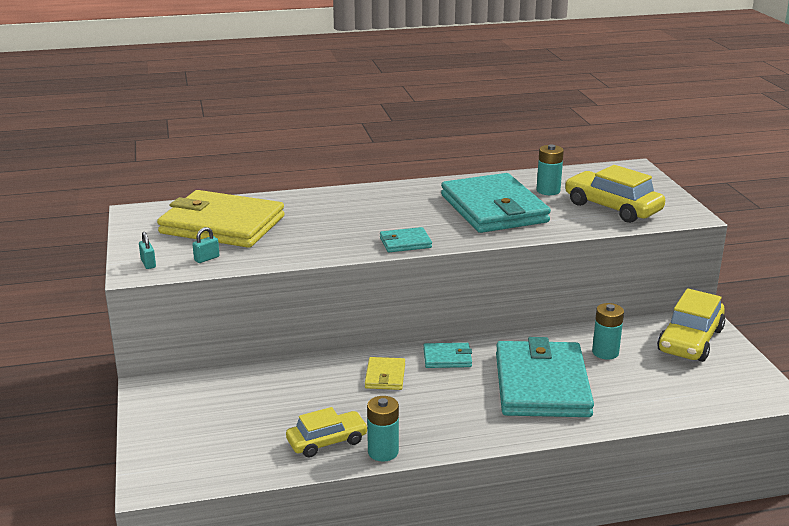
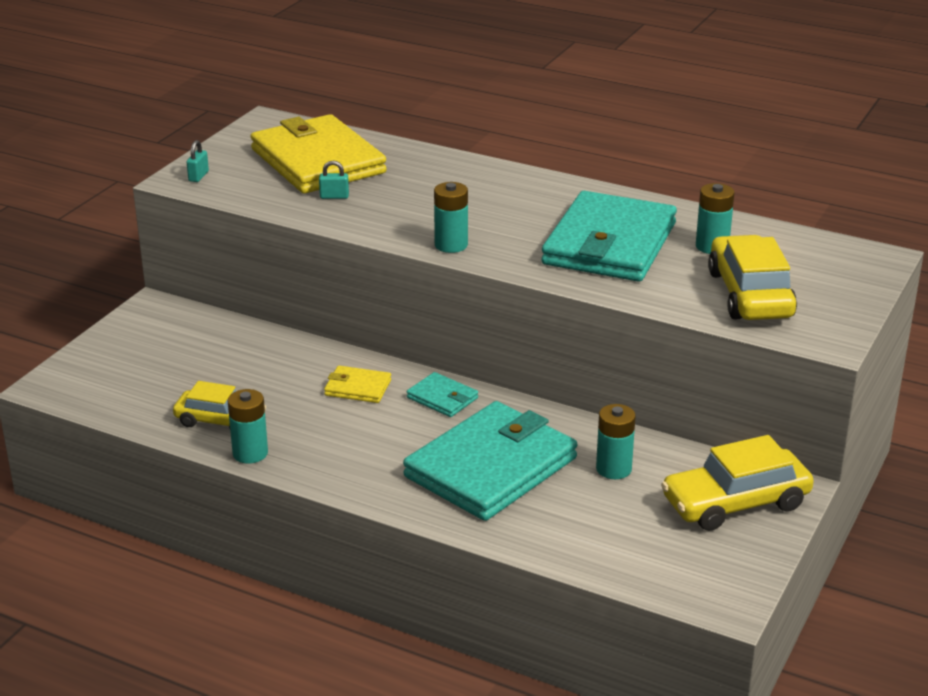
camera: 40 degrees right, 5 degrees up
(207, 258) = (251, 190): turquoise padlock -> turquoise padlock (334, 196)
(385, 376) = (357, 387): yellow wallet -> yellow wallet turned 60 degrees clockwise
(405, 243) = (451, 245): turquoise wallet -> turquoise battery

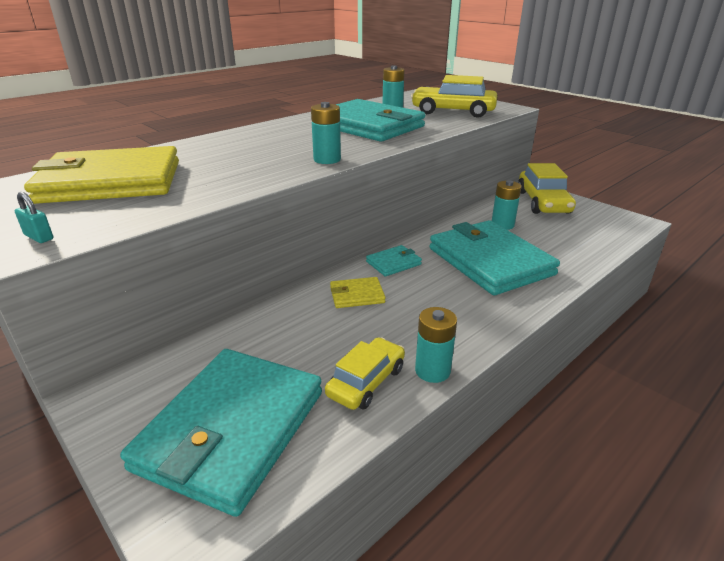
camera: 70 degrees left, 0 degrees up
(141, 372) = (231, 429): none -> turquoise wallet
(334, 196) = (191, 184): turquoise padlock -> none
(357, 387) = (357, 295): yellow wallet -> yellow wallet turned 45 degrees clockwise

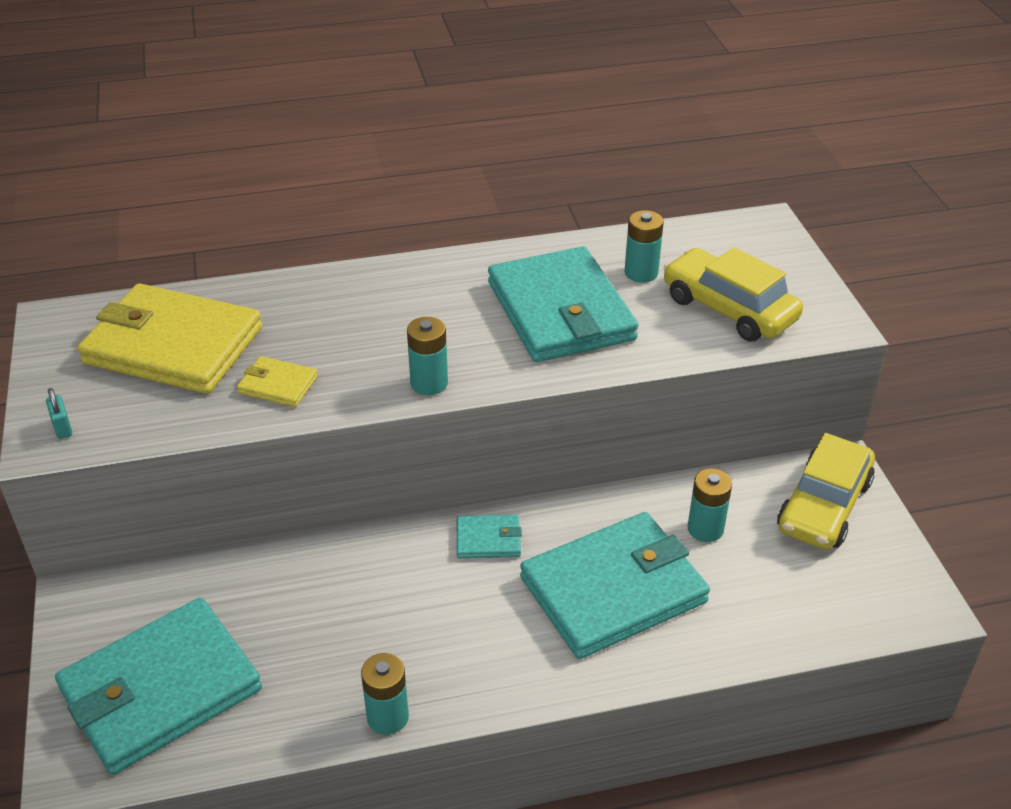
camera: 30 degrees right, 10 degrees up
(357, 295) = (400, 574): yellow wallet -> yellow wallet (278, 385)
(366, 381) = (313, 697): yellow car -> none
(490, 261) = (613, 590): turquoise wallet -> turquoise wallet turned 60 degrees clockwise

